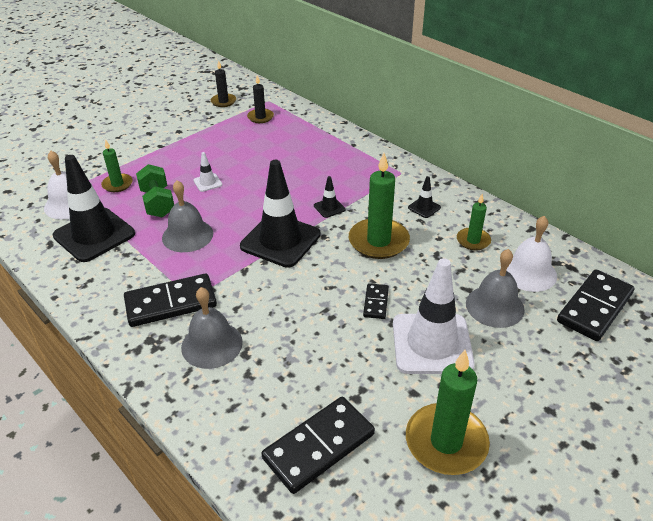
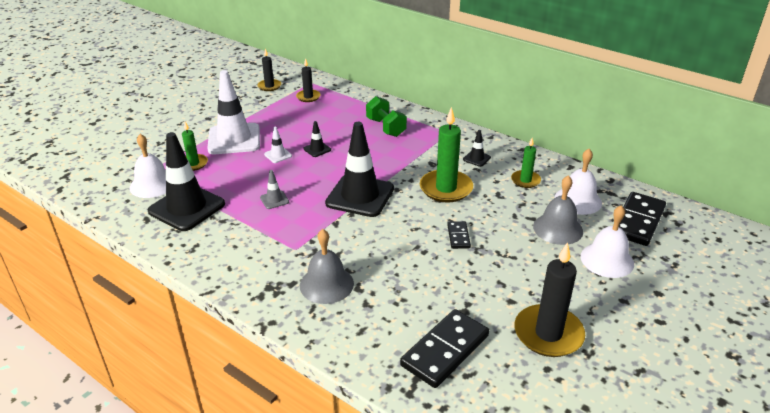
camera: 10 degrees left, 5 degrees down
(158, 203) = (237, 176): green dumbbell -> green dumbbell (386, 127)
(171, 303) = (278, 256): black domino -> none
(187, 235) = (274, 200): grey bell -> grey traffic cone
(329, 208) = (394, 166): black traffic cone -> black traffic cone (317, 149)
(432, 344) = (515, 262): white traffic cone -> white traffic cone (234, 139)
(446, 442) = (548, 334): green candle -> black candle
(543, 354) = (607, 260): none -> white bell

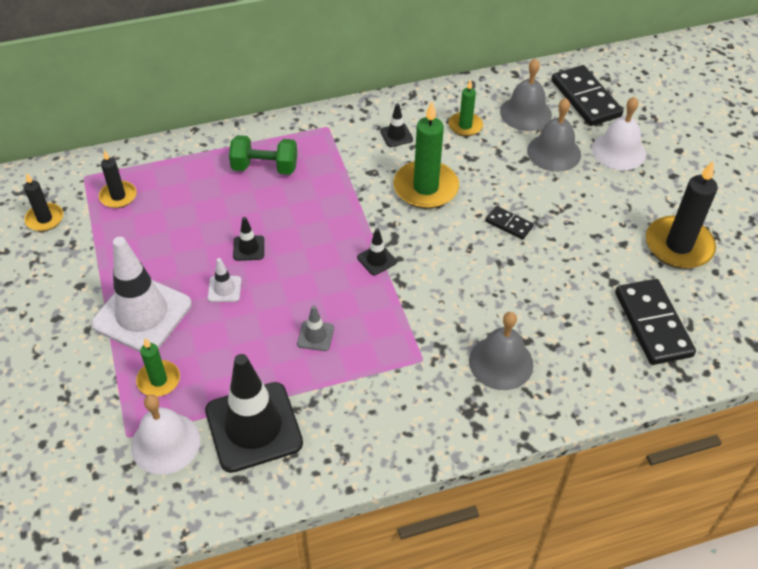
camera: 55 degrees left, 15 degrees up
(360, 196) = (376, 260): black traffic cone -> black traffic cone, size x0.42
(578, 200) = (525, 113): white bell -> grey bell

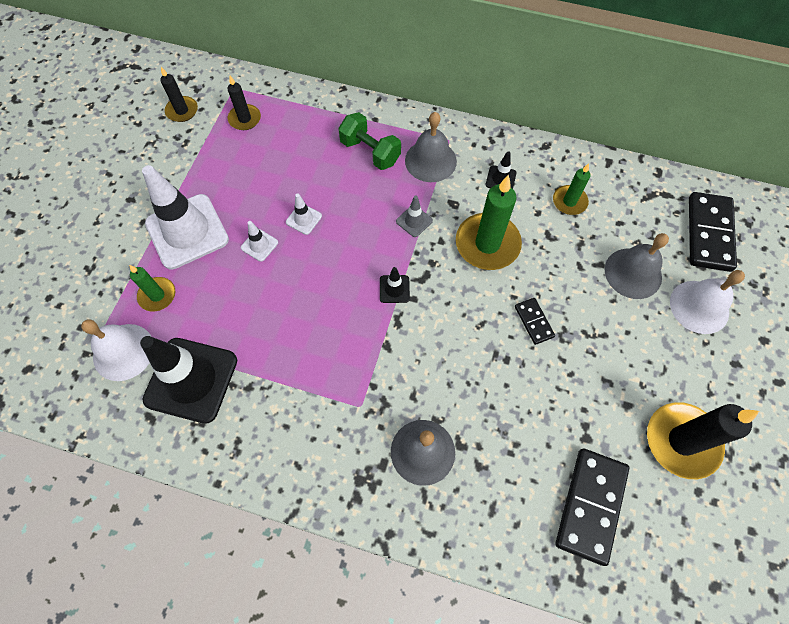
camera: 35 degrees right, 15 degrees up
(248, 248) = (304, 219): black traffic cone -> white traffic cone
(315, 336) = (294, 329): grey traffic cone -> grey traffic cone (414, 221)
(525, 113) = (637, 218): grey bell -> grey bell (430, 160)

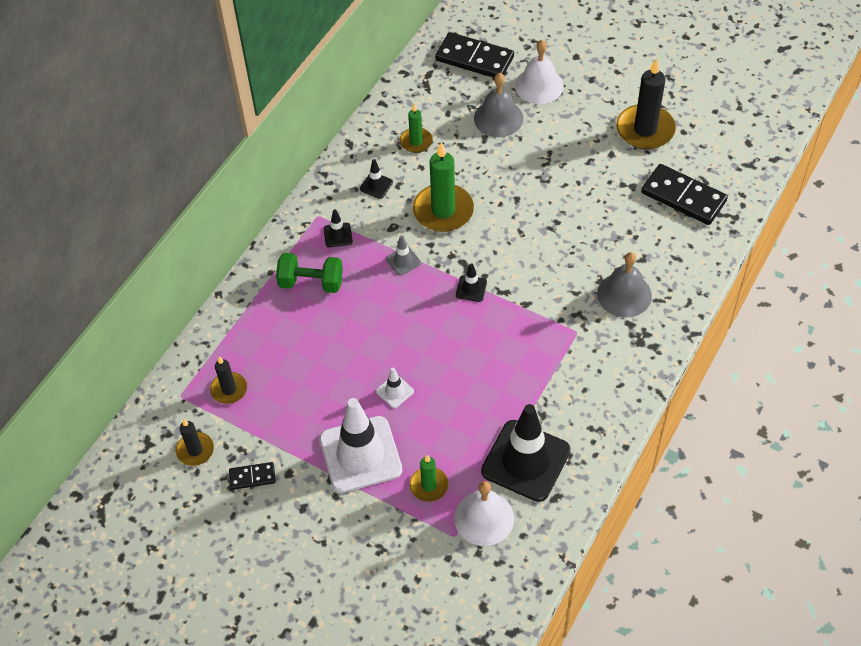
camera: 75 degrees left, 10 degrees down
(304, 219) = (375, 350): white traffic cone -> none
(370, 152) = (311, 282): green dumbbell -> green dumbbell turned 45 degrees clockwise
(430, 160) = (338, 235): grey bell -> black traffic cone
(534, 321) = (527, 195): black domino -> black domino (252, 477)

